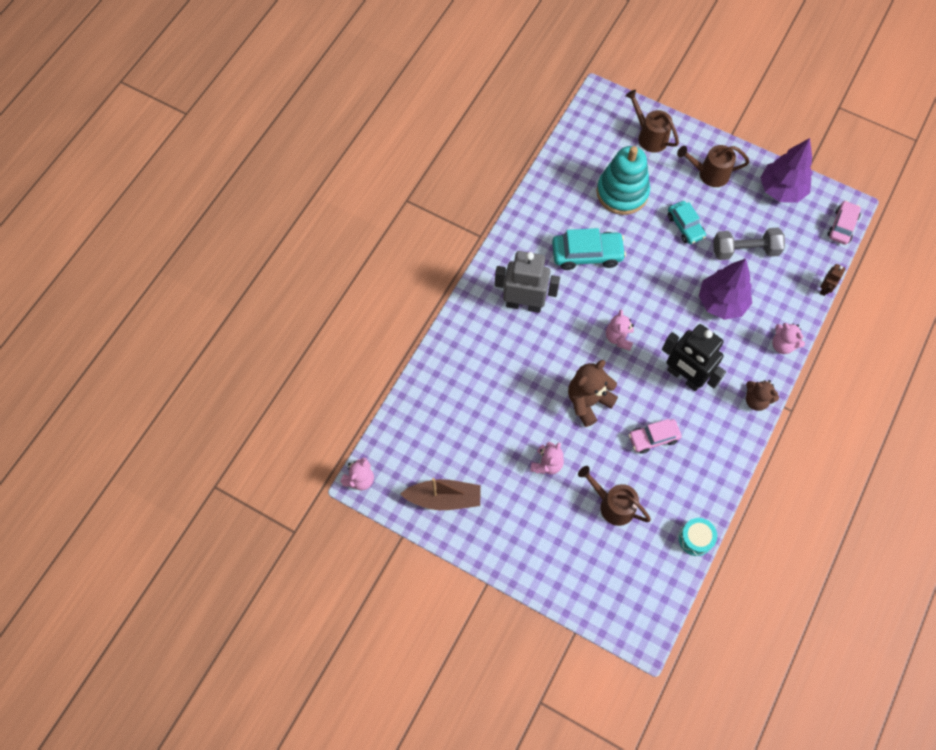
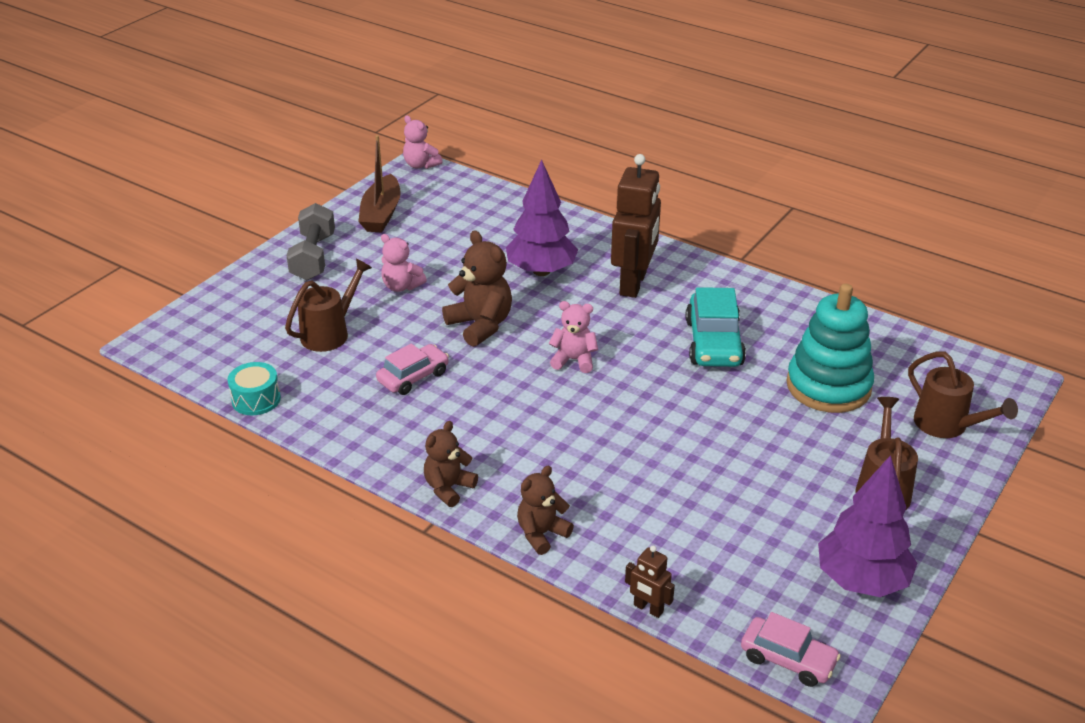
camera: 95 degrees right, 30 degrees down
(524, 304) = (633, 283): grey robot -> brown robot
(649, 136) = (947, 426): brown watering can -> brown watering can turned 90 degrees clockwise
(653, 438) = (413, 377): pink car -> pink car turned 60 degrees clockwise
(684, 377) = (502, 416): black robot -> none
(685, 226) = (771, 447): turquoise car -> none
(721, 302) = (626, 471): purple tree -> purple tree (541, 271)
(745, 250) = (727, 513): grey dumbbell -> grey dumbbell (313, 257)
(782, 345) = (541, 534): pink teddy bear -> brown teddy bear

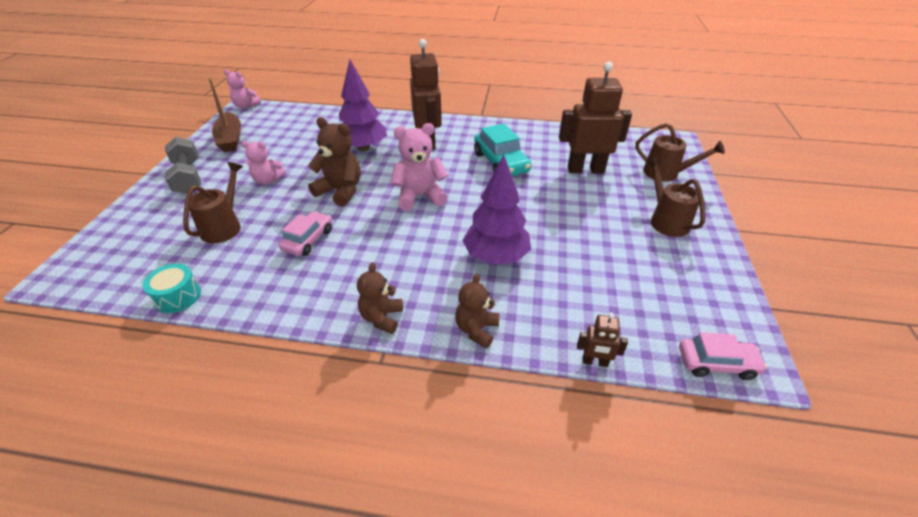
camera: 25 degrees left, 5 degrees up
(574, 360) = (419, 196): pink teddy bear -> pink teddy bear, size x1.54
(828, 386) = (585, 170): turquoise stacking toy -> brown robot
(861, 580) = (707, 284): purple tree -> purple tree (496, 257)

